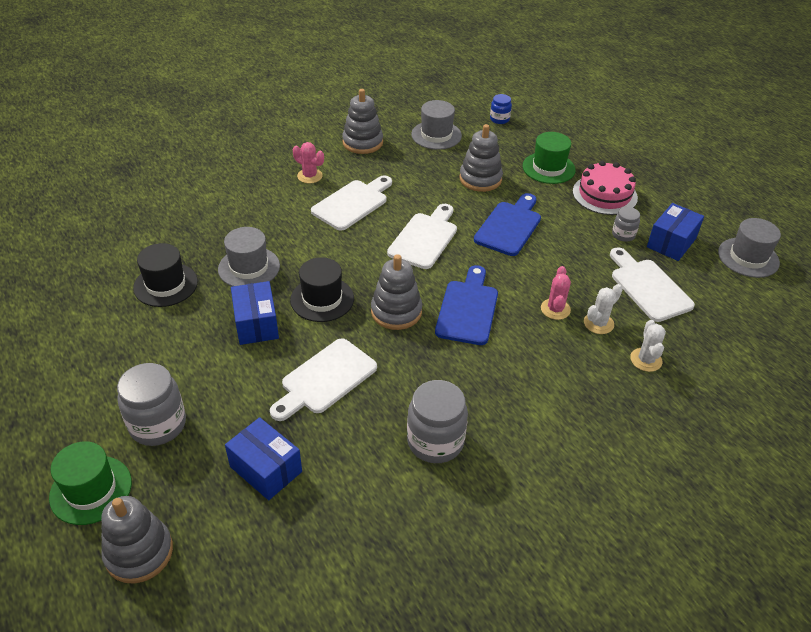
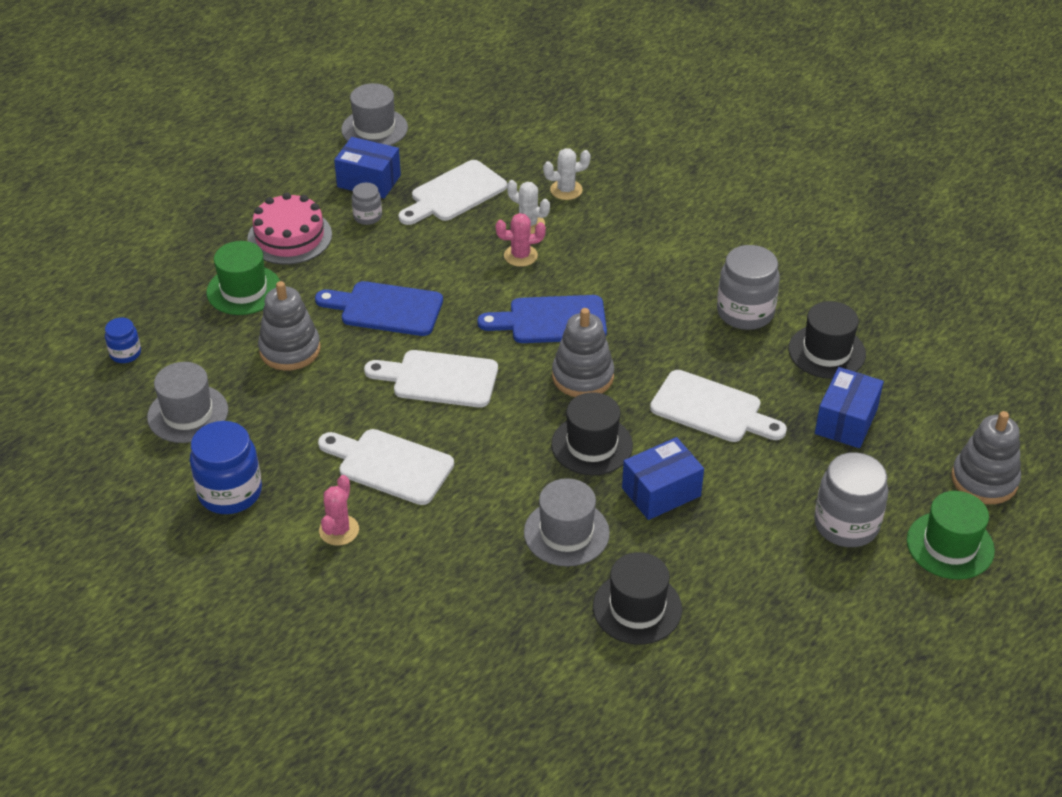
camera: 105 degrees left, 0 degrees up
(359, 488) = (826, 352): none -> black hat
(362, 142) = (230, 492): grey stacking toy -> blue jar

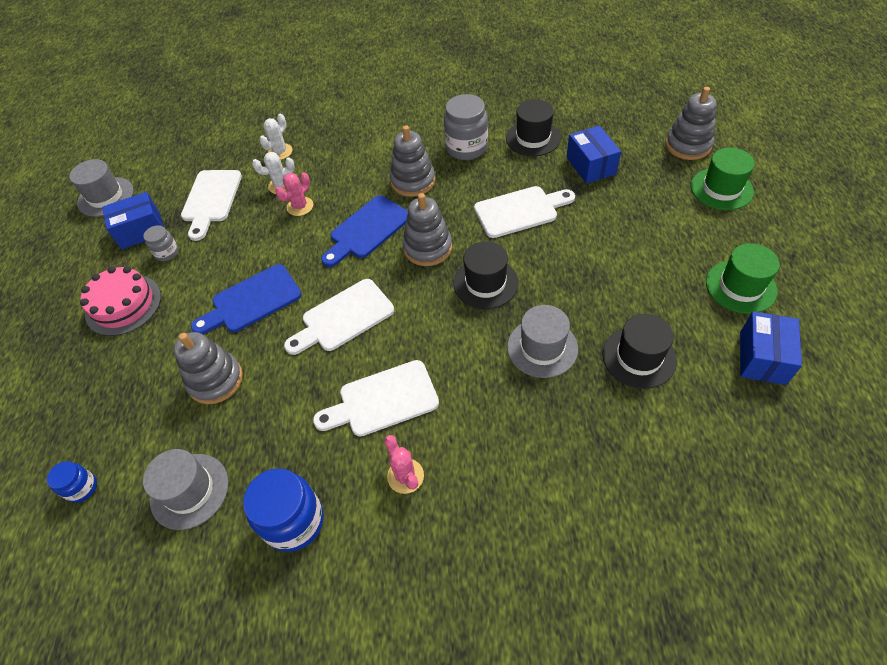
camera: 40 degrees left, 10 degrees up
(244, 290) = (130, 366): green hat -> green hat (740, 286)
(650, 307) = (413, 181): none -> grey stacking toy
(661, 492) = (558, 278): blue box -> blue box (762, 357)
(846, 525) = (666, 218): grey jar -> none

